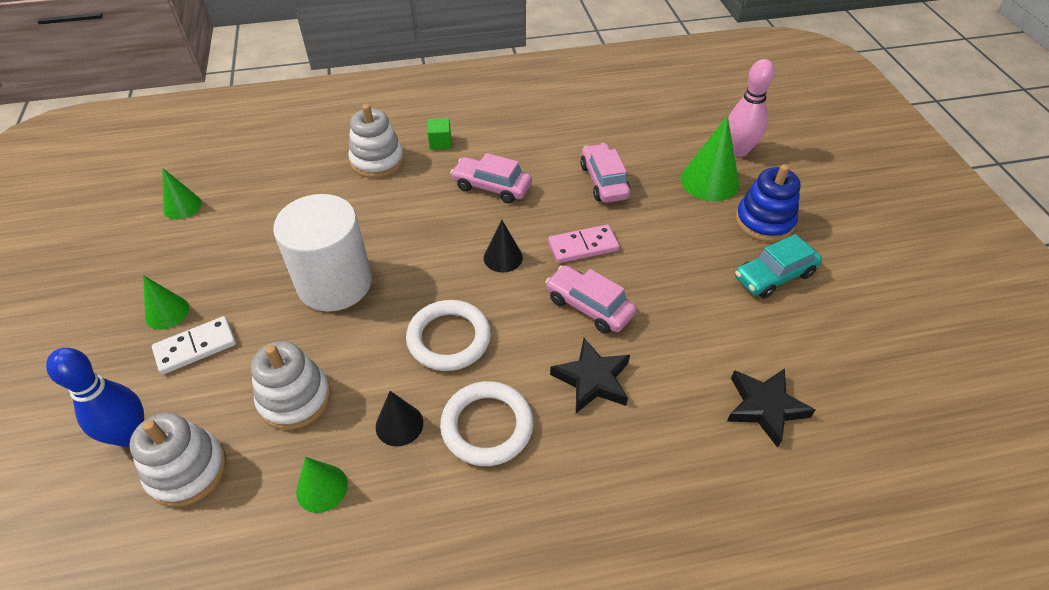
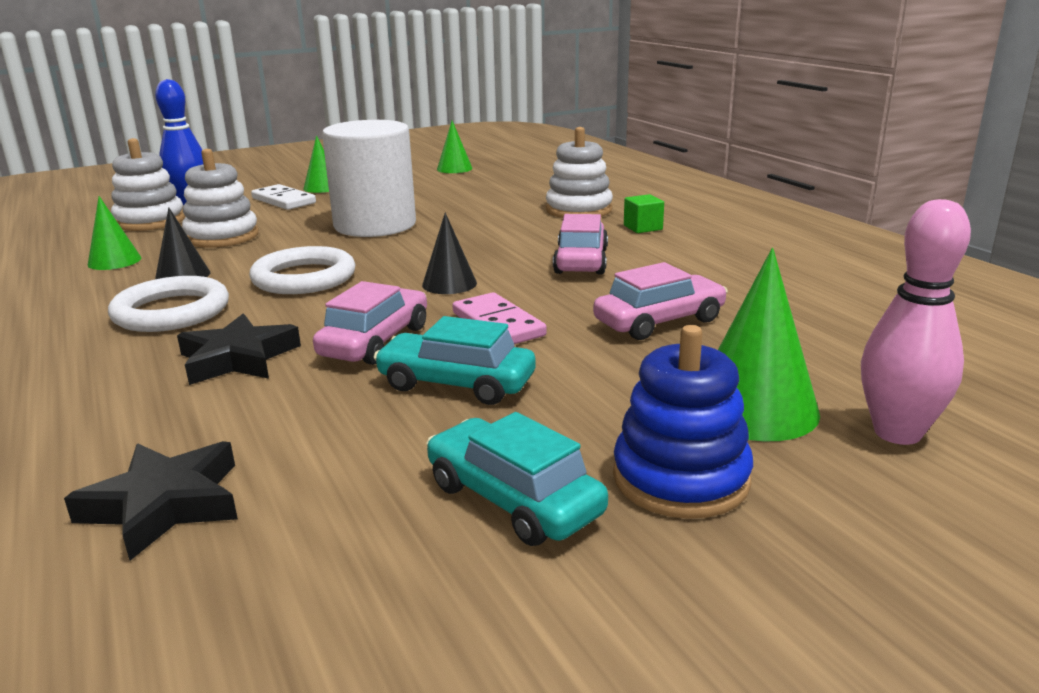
camera: 75 degrees right, 25 degrees down
(658, 277) = (456, 384): none -> turquoise car

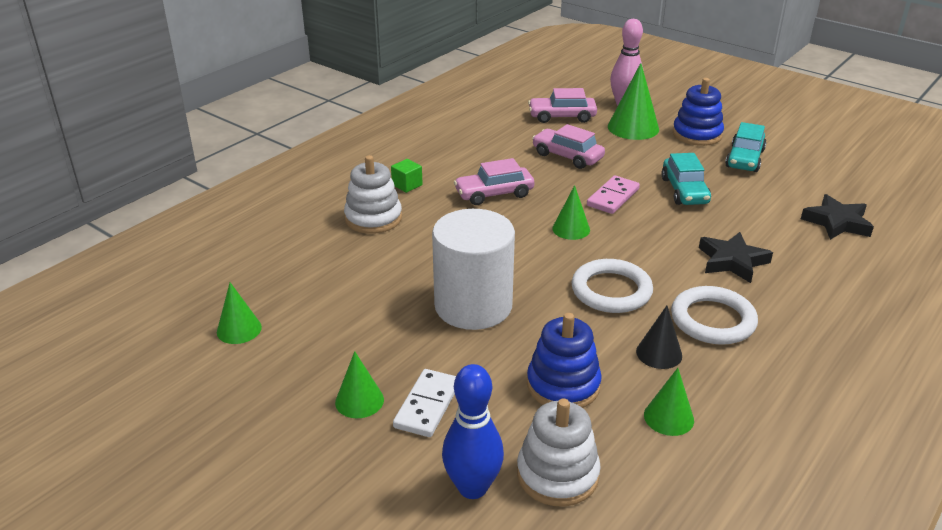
camera: 115 degrees left, 10 degrees up
(222, 236) = (563, 385): white stacking toy -> blue stacking toy
(375, 341) = (669, 226): pink car -> pink car (562, 117)
(449, 284) = (571, 229): black cone -> green cone

